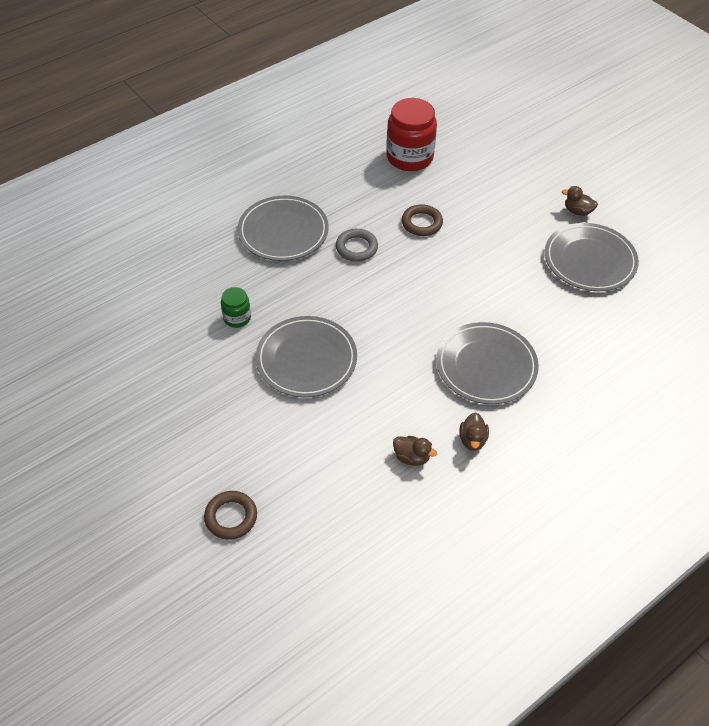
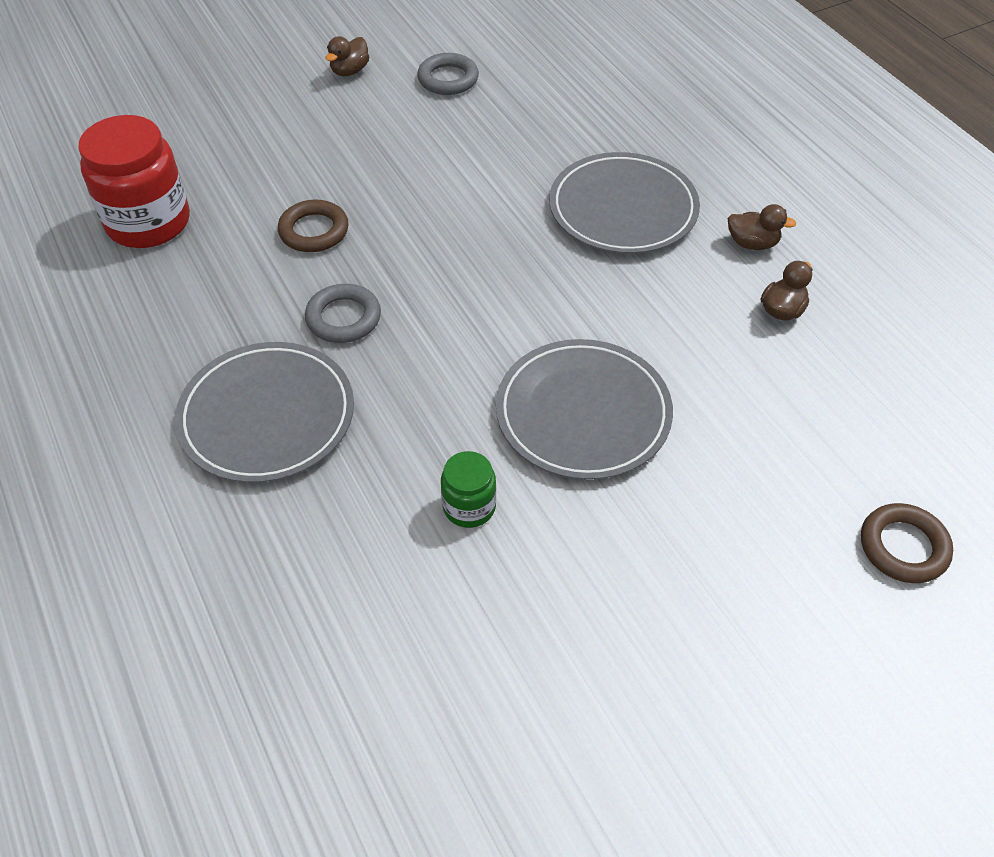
camera: 80 degrees left, 0 degrees up
(589, 260) = (448, 79): grey plate -> grey ring

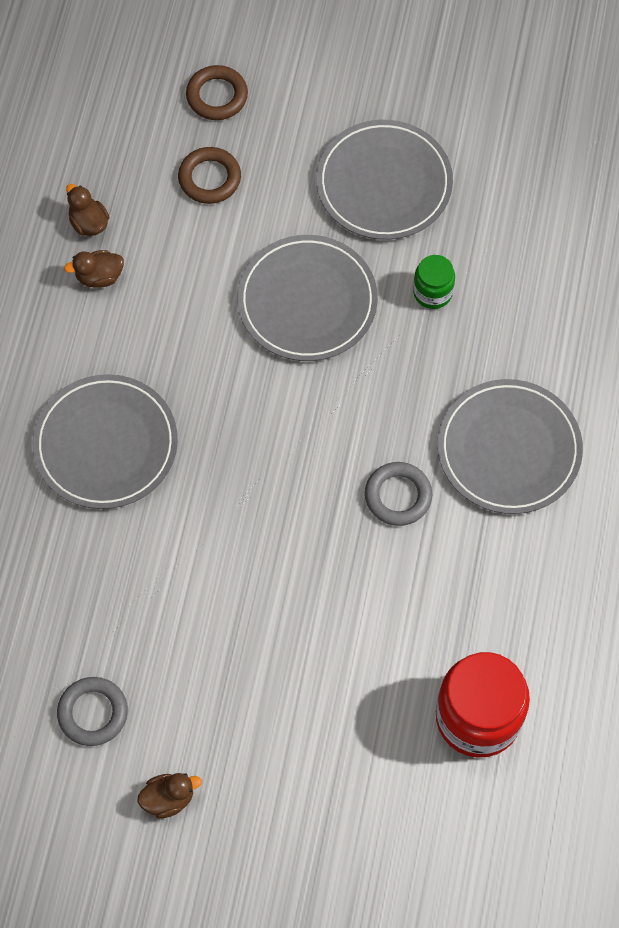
camera: 140 degrees left, 15 degrees up
(314, 231) = (355, 603): brown ring -> brown ring (209, 178)
(631, 585) = (384, 183): none -> grey plate
(752, 243) = (52, 342): brown duck -> brown duck (89, 223)

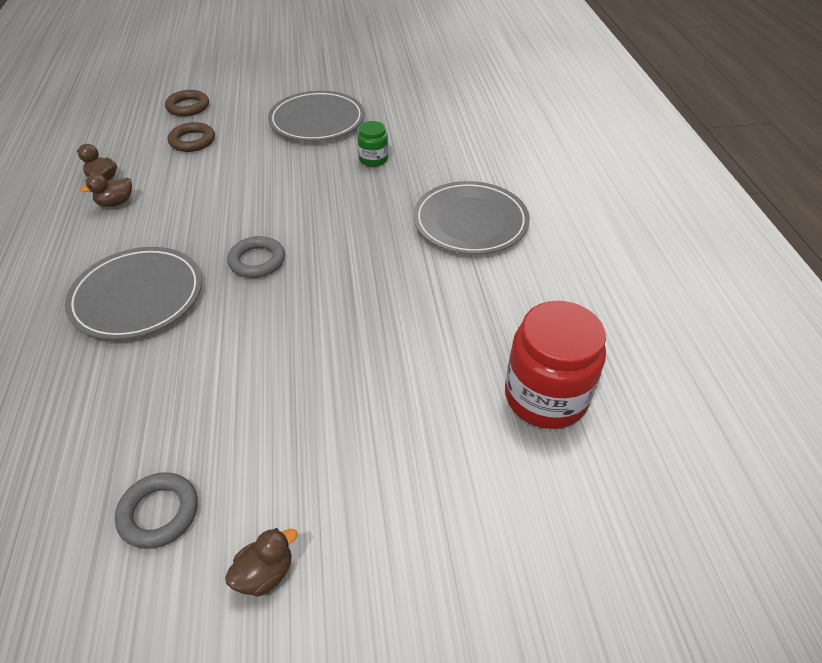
camera: 20 degrees left, 20 degrees down
(307, 301) = (284, 182): grey plate -> none
(398, 496) = (400, 267): grey ring -> grey ring (257, 261)

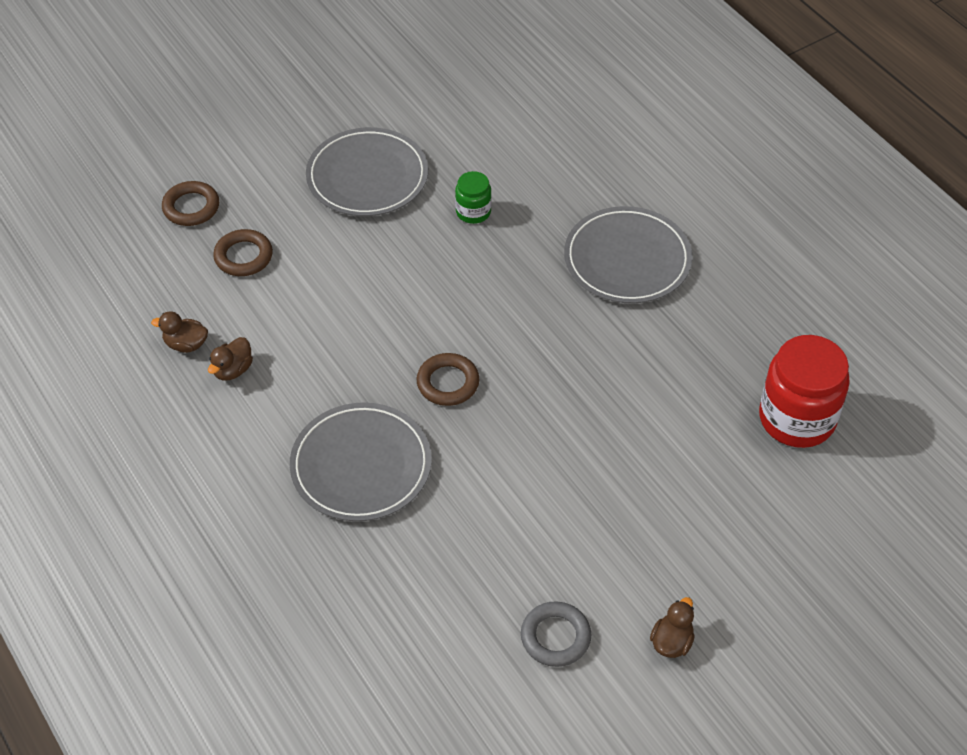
camera: 25 degrees left, 5 degrees up
(257, 261) = (448, 383): grey ring -> brown ring

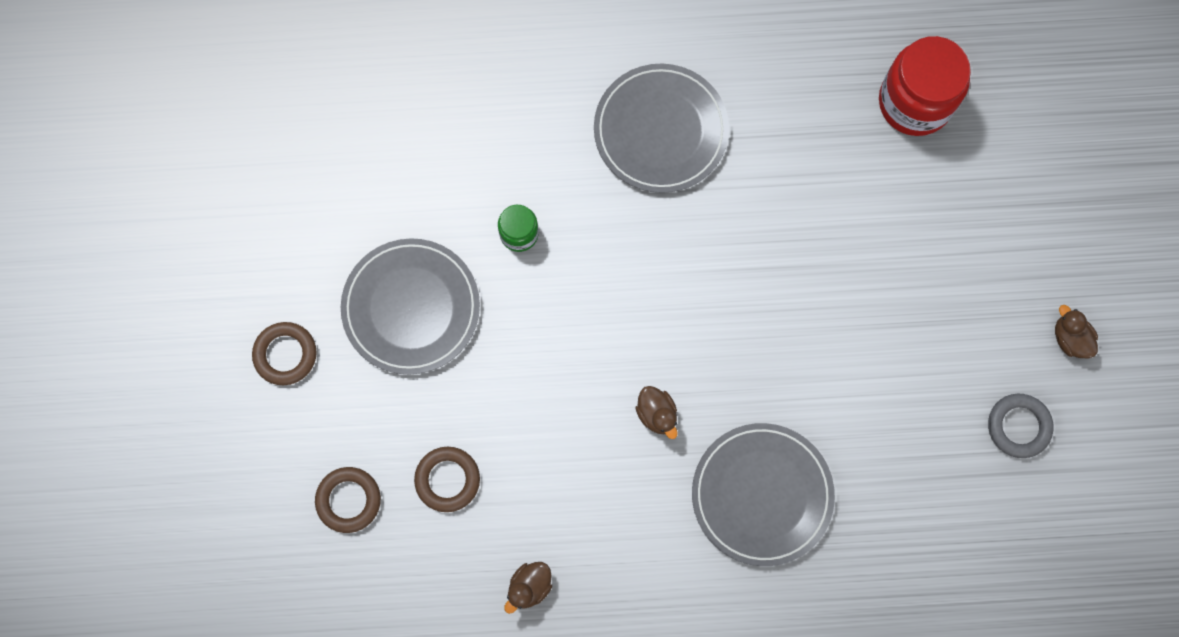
camera: 60 degrees left, 25 degrees up
(233, 370) = (587, 557): brown duck -> brown duck (657, 414)
(448, 383) = (712, 370): brown ring -> brown ring (285, 354)

